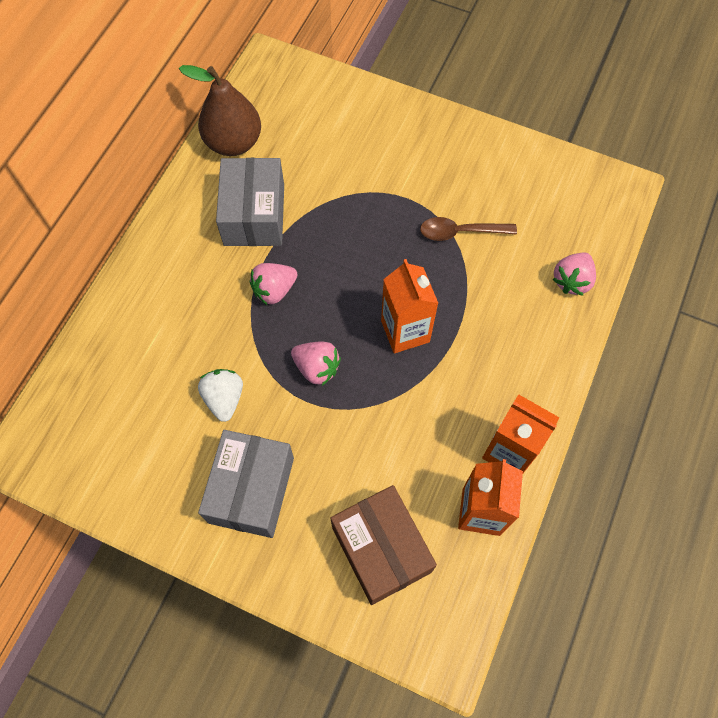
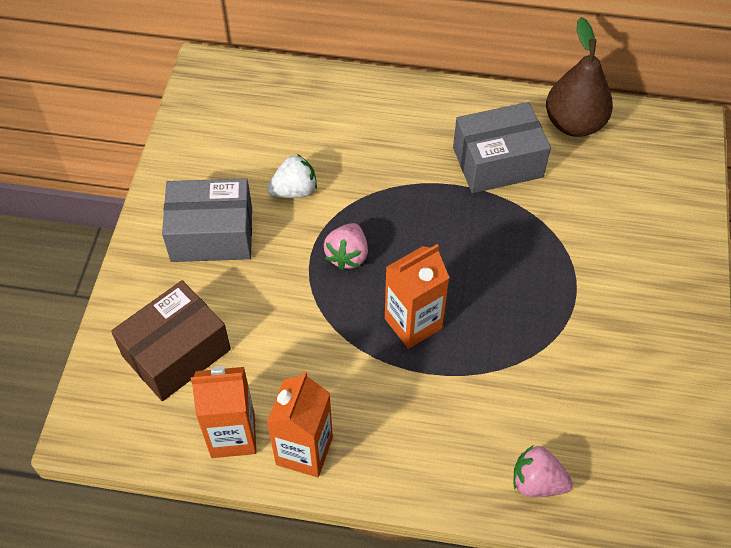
camera: 75 degrees right, 10 degrees down
(274, 290) = (419, 200): pink strawberry -> none
(460, 232) = (555, 352): brown spoon -> none

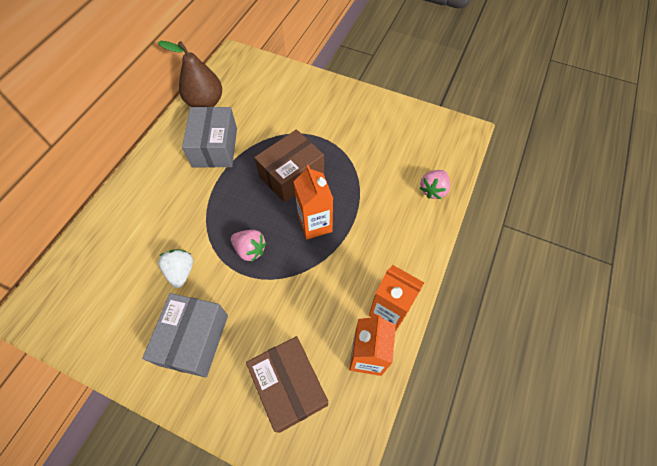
camera: 75 degrees left, 5 degrees up
(487, 271) = (291, 175): none -> brown box

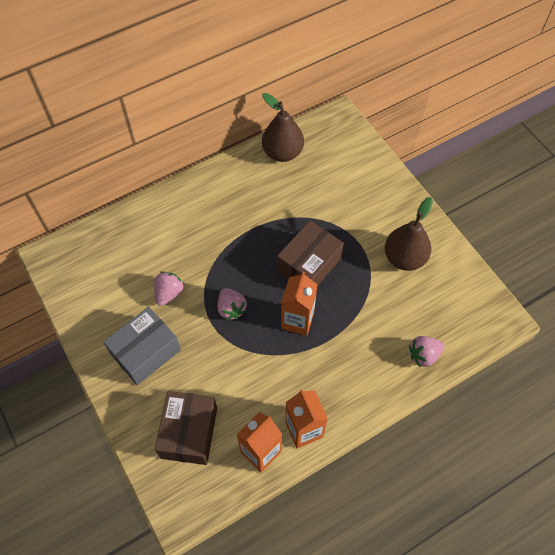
camera: 35 degrees right, 0 degrees up
(181, 271) = (169, 293): white strawberry -> pink strawberry
(215, 147) = (262, 201): grey box -> none
(291, 175) = (309, 265): brown box -> brown box turned 45 degrees counterclockwise
(362, 128) = (404, 258): none -> brown pear

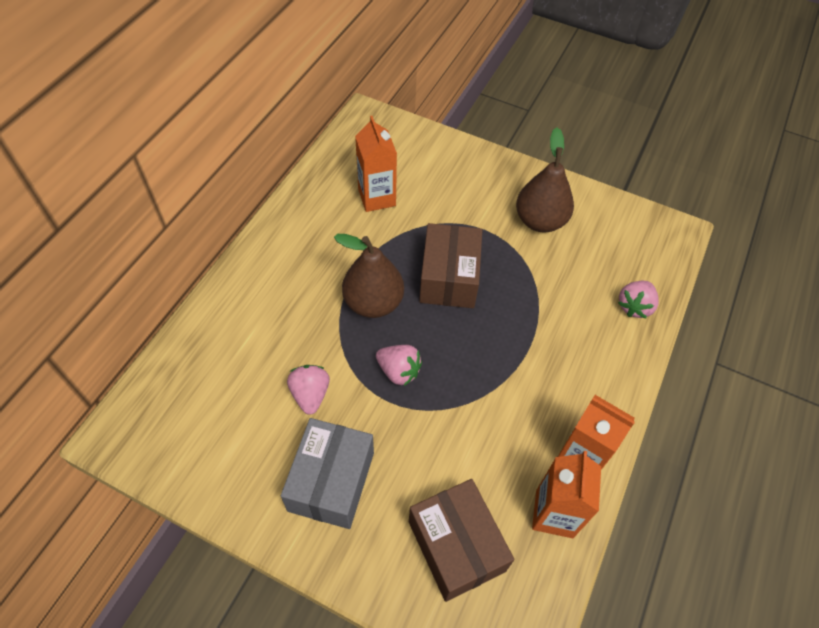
camera: 35 degrees left, 5 degrees down
(282, 152) = (331, 177): brown pear -> brown pear (373, 303)
(297, 320) = (481, 343): orange carton -> orange carton (377, 197)

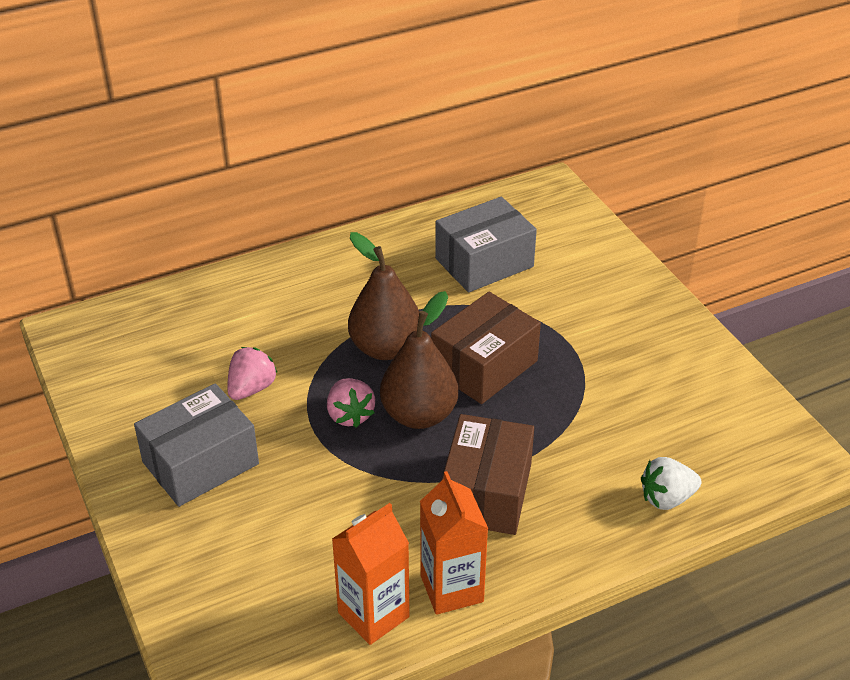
camera: 40 degrees right, 15 degrees down
(377, 197) = (484, 262): orange carton -> grey box
(456, 546) = (255, 579): brown box -> brown box (486, 493)
(540, 221) = (642, 366): brown pear -> brown pear (419, 415)
(634, 306) = (667, 498): pink strawberry -> white strawberry

